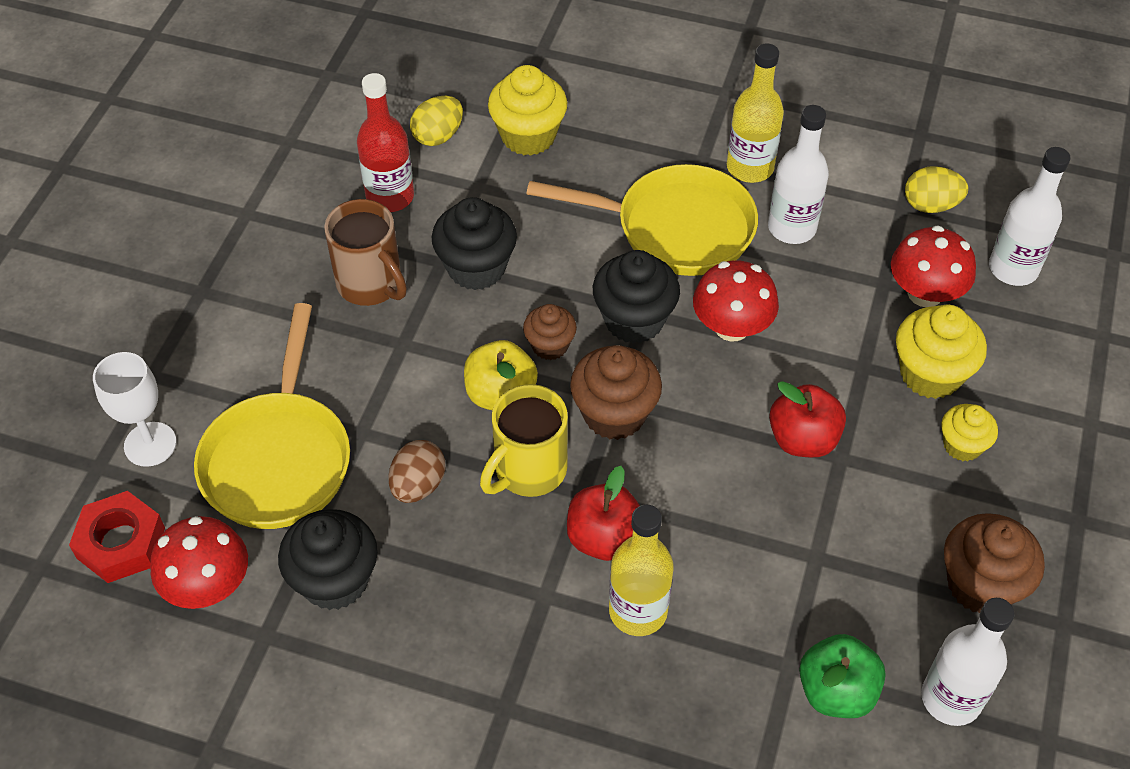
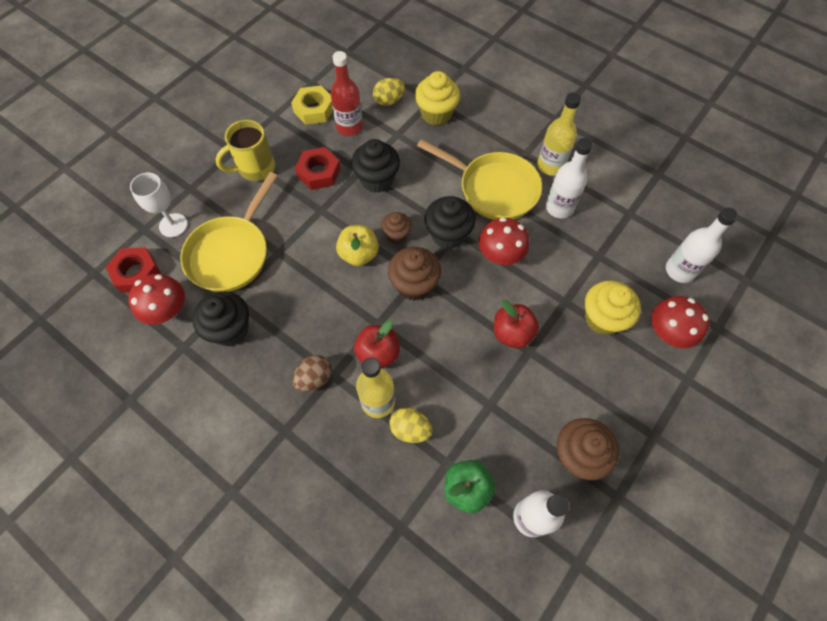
camera: 20 degrees right, 10 degrees up
(314, 184) = (314, 109): none -> yellow nut
(371, 284) = (319, 172): brown mug -> red nut
(418, 485) = (294, 291): brown egg -> brown egg (314, 378)
(528, 470) = (355, 301): yellow mug -> yellow mug (255, 168)
(925, 293) = (620, 269): red mushroom -> red mushroom (668, 332)
(930, 205) = (646, 217): yellow egg -> yellow egg (410, 429)
(962, 445) = (603, 367): yellow cupcake -> none

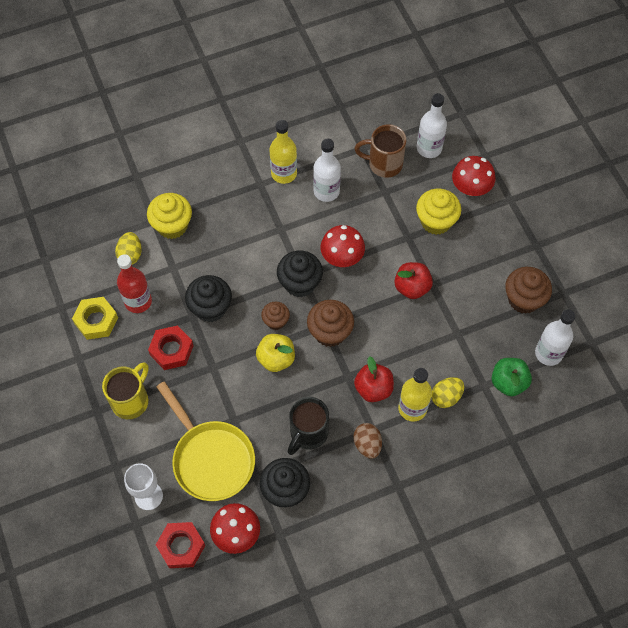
camera: 60 degrees left, 0 degrees up
(255, 168) = (131, 400): yellow mug -> yellow mug turned 150 degrees counterclockwise
(298, 319) = (308, 433): none -> black mug
(493, 189) = (278, 226): yellow pan -> none
(628, 240) = (384, 164): none -> brown mug

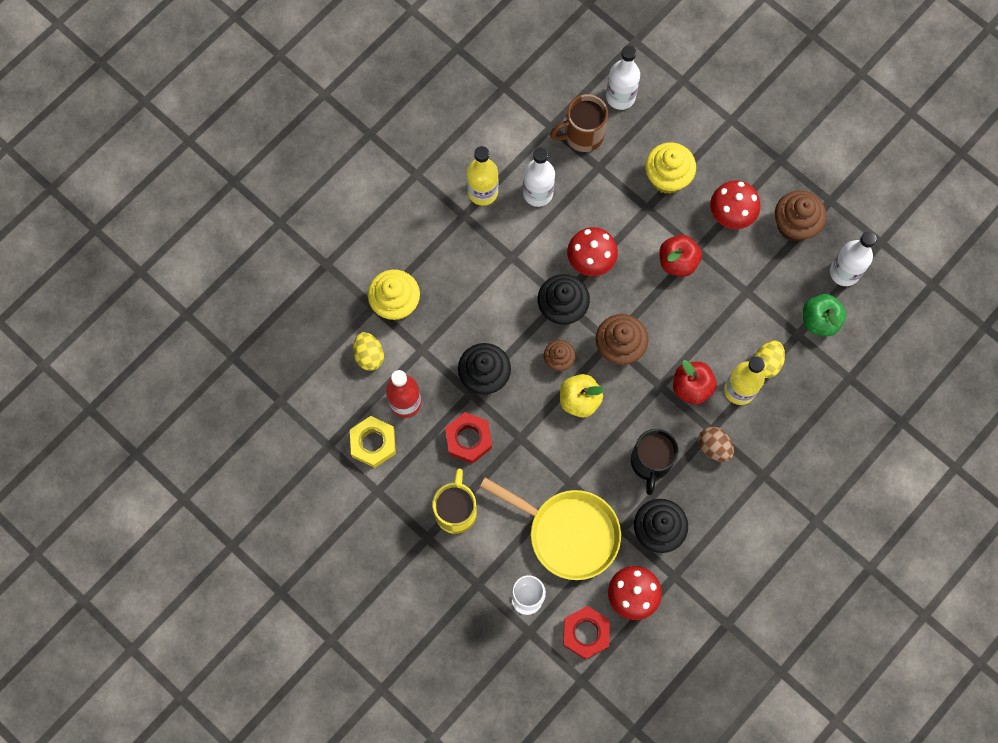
camera: 25 degrees left, 10 degrees up
(471, 188) = (685, 124): red mushroom -> red mushroom (731, 214)

